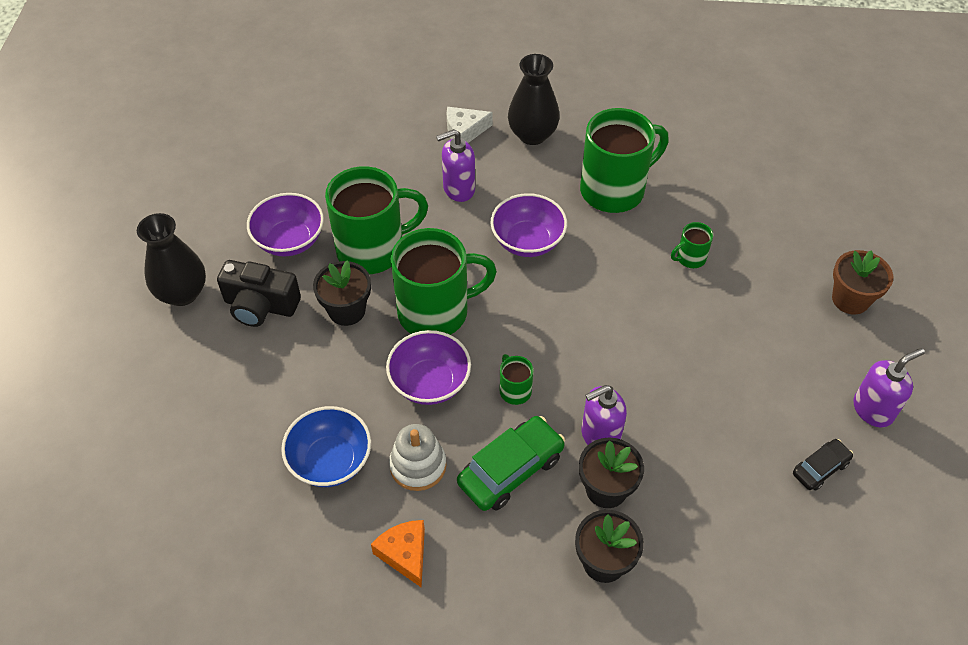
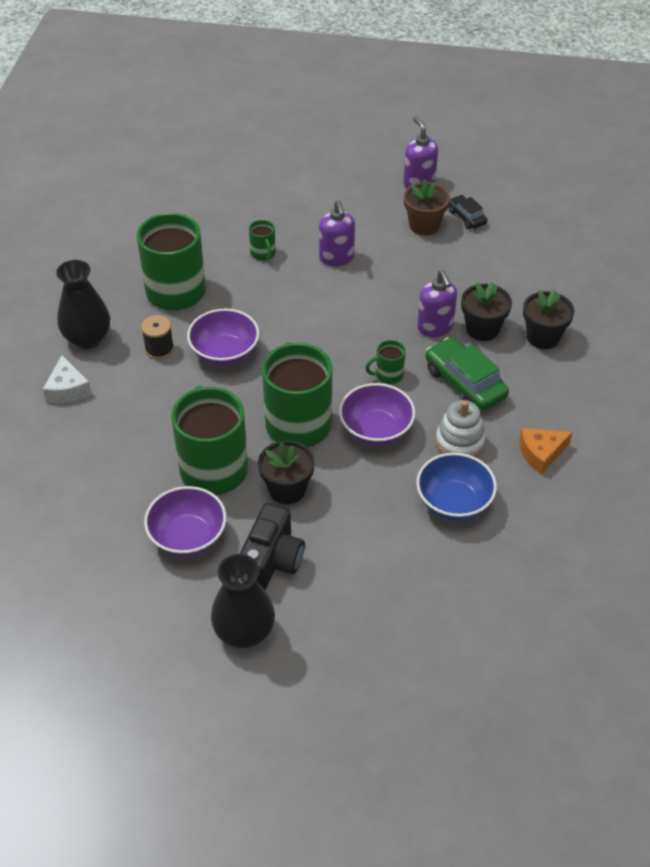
camera: 85 degrees left, 5 degrees down
(458, 189) = (147, 398): purple soap dispenser -> purple soap dispenser (336, 258)
(526, 189) = (159, 349): none -> black spool
(850, 299) = (319, 175): brown flower pot -> brown flower pot (424, 225)

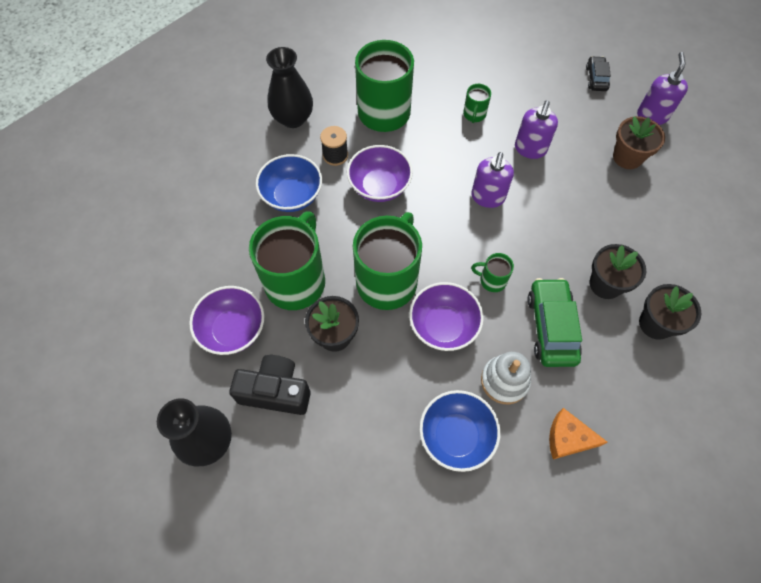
camera: 35 degrees right, 15 degrees up
(67, 389) = (248, 152): white cheese -> none
(146, 403) = (292, 196): none -> blue bowl
(271, 560) = (275, 391): black camera -> black camera turned 135 degrees counterclockwise
(435, 328) = (565, 259): purple soap dispenser -> purple soap dispenser (487, 197)
(466, 217) = (671, 168): black car -> black car (596, 78)

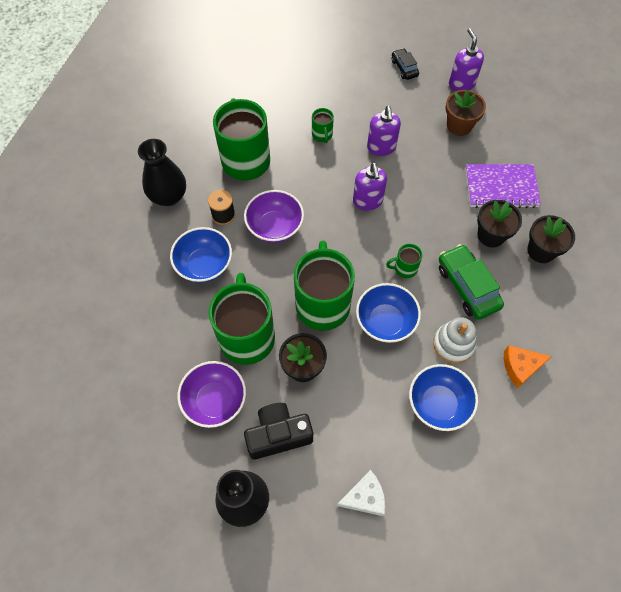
camera: 25 degrees left, 0 degrees up
(328, 495) = (364, 497): none -> white cheese
(443, 326) = (385, 321): purple bowl -> blue bowl
(643, 238) = (501, 187): none -> purple notebook

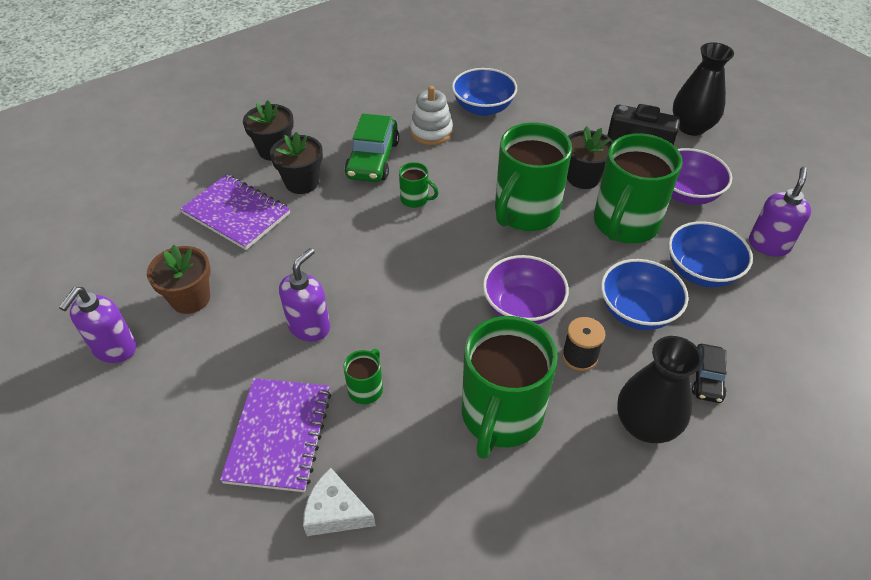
camera: 145 degrees left, 15 degrees down
(342, 94) = (279, 435): none -> purple notebook
(364, 497) = (589, 91): white cheese -> white cheese (335, 512)
(367, 201) = (389, 276): purple soap dispenser -> purple soap dispenser (768, 245)
(385, 321) = (475, 172): blue bowl -> blue bowl (701, 271)
(404, 68) = (150, 422): black car -> black car (707, 378)
(520, 367) = (393, 97): orange cheese -> none

